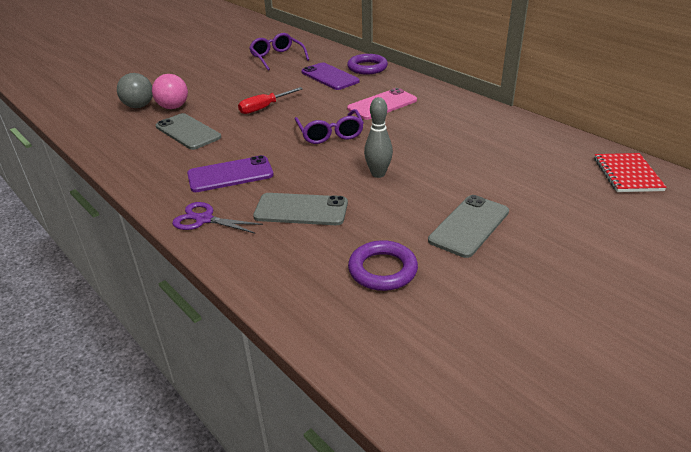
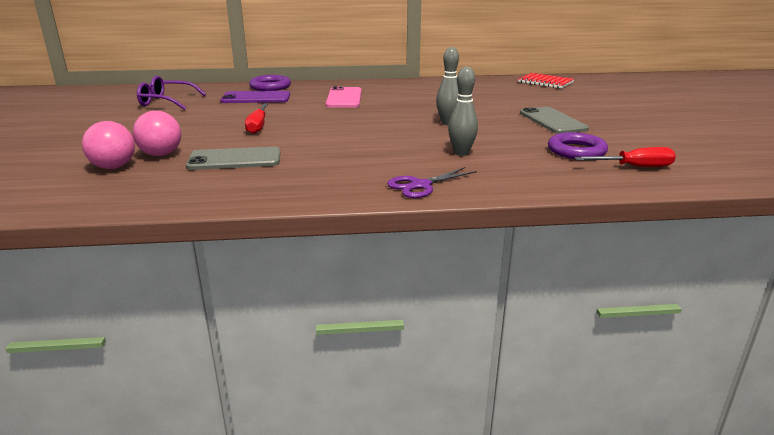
camera: 55 degrees left, 10 degrees down
(139, 106) = (113, 167): grey ball -> pink ball
(230, 175) = (358, 161): purple phone -> none
(301, 210) = (461, 153): grey phone -> grey bowling pin
(330, 134) = (358, 120): purple glasses -> none
(373, 322) = (634, 167): none -> red screwdriver

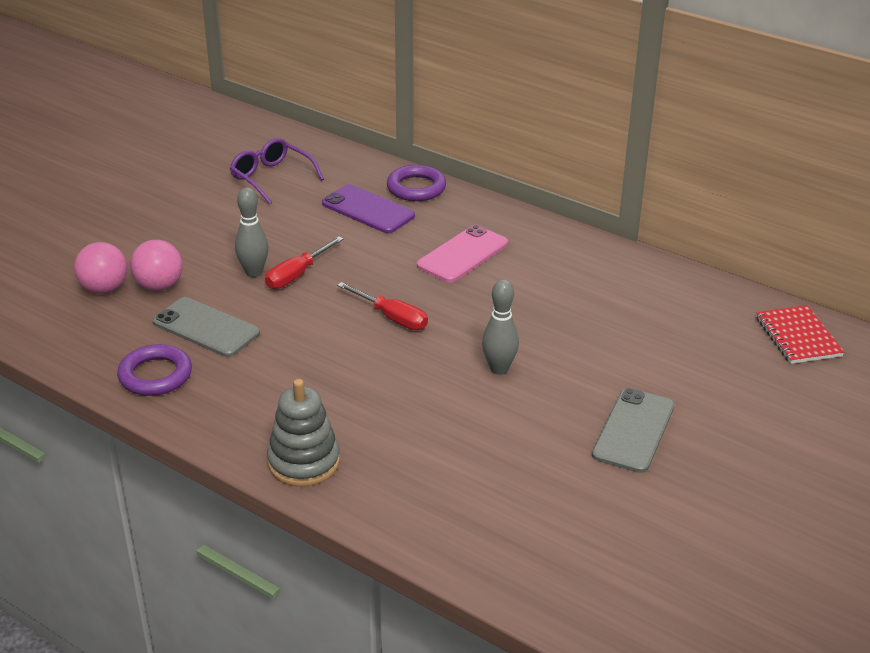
camera: 40 degrees right, 10 degrees up
(421, 185) = (304, 462): purple scissors -> grey stacking toy
(461, 153) = (422, 433): grey bowling pin -> grey bowling pin (254, 272)
(576, 151) = (553, 501): purple ring -> purple ring (155, 375)
(634, 167) = (565, 564): red screwdriver -> red screwdriver (392, 318)

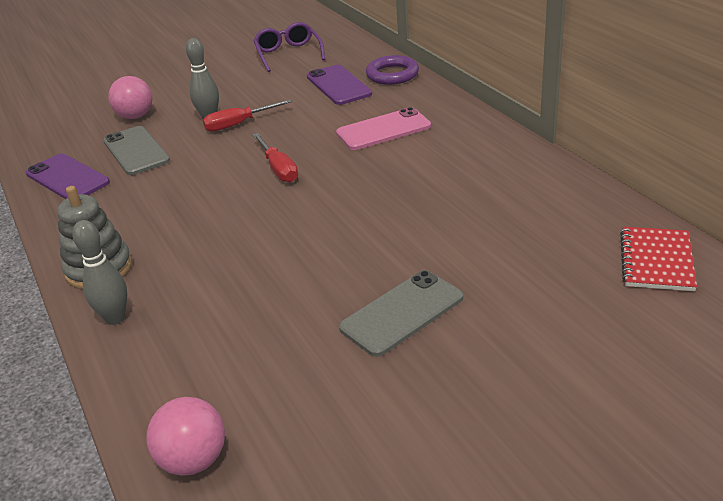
camera: 30 degrees right, 0 degrees up
(104, 289) = (99, 112): pink ball -> pink ball (193, 460)
(155, 375) = (67, 178): purple ring -> purple phone
(499, 369) = (327, 228): grey bowling pin -> grey bowling pin (115, 318)

